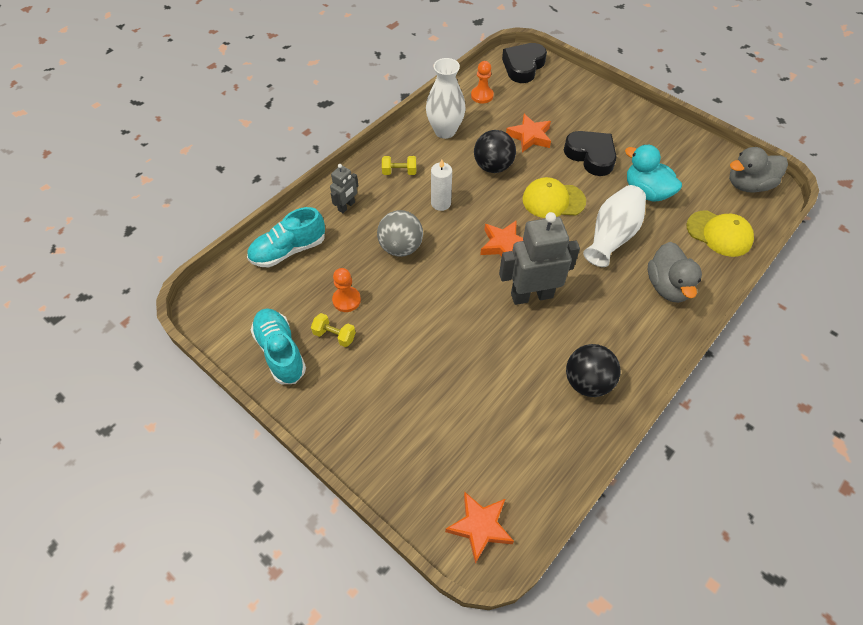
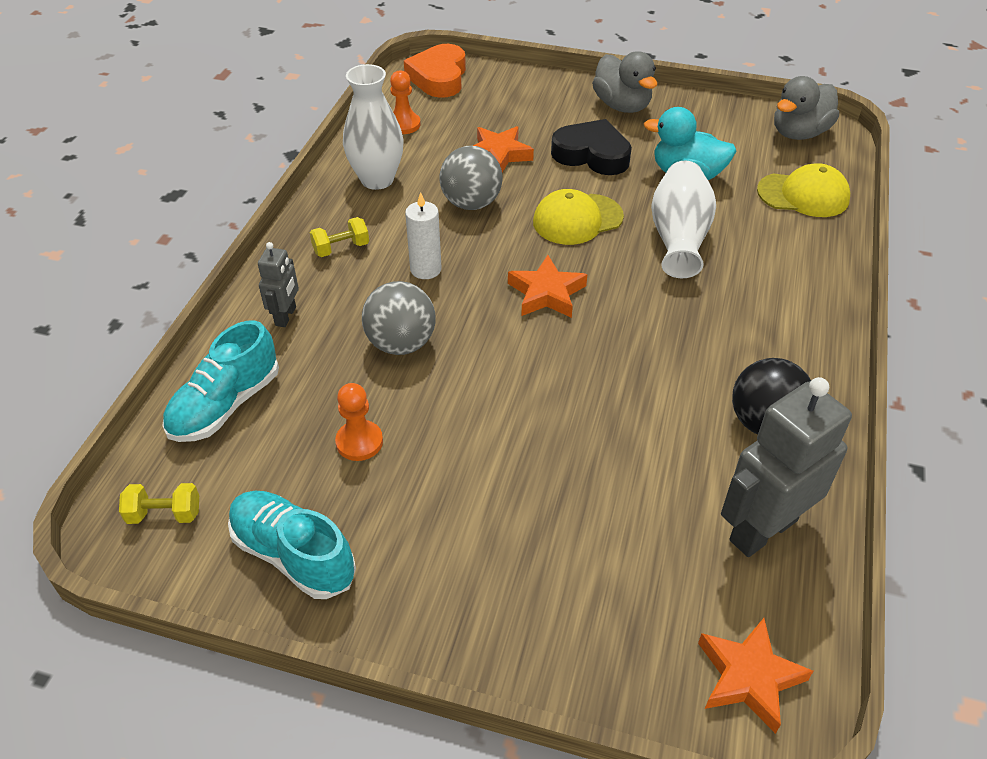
camera: 25 degrees left, 10 degrees down
(334, 335) = (369, 498): yellow dumbbell -> yellow dumbbell (164, 514)
(493, 166) = (471, 203): black ball -> grey ball
(523, 66) = (439, 77): black heart -> orange heart
(531, 295) = (622, 342): grey robot -> grey robot (762, 529)
(667, 286) = (785, 273): grey duck -> grey duck (622, 106)

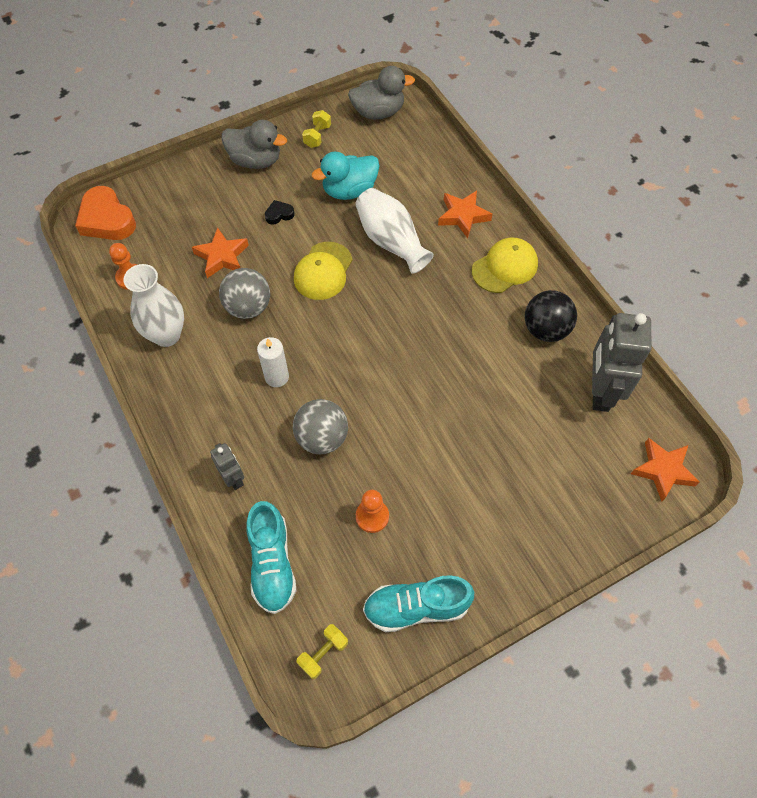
camera: 45 degrees left, 15 degrees up
(341, 248) = (207, 404): yellow dumbbell -> yellow dumbbell (317, 136)
(546, 293) = (362, 337): orange star -> orange star (463, 216)
(592, 154) = (279, 214): black heart -> black heart, size x0.47
(799, 133) = (378, 112): grey duck -> grey duck turned 105 degrees counterclockwise
(803, 195) = (424, 160): yellow cap -> yellow cap (505, 267)

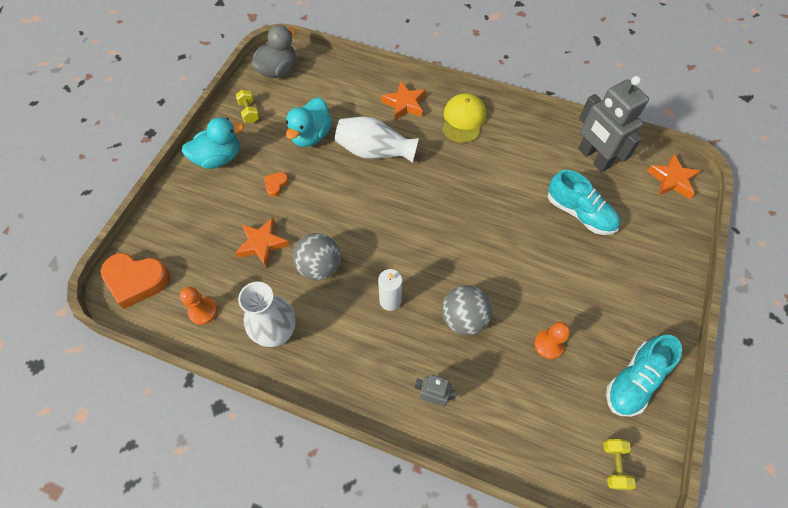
camera: 40 degrees left, 0 degrees up
(255, 161) = (219, 158): grey duck -> turquoise duck
(272, 563) = (520, 434): turquoise shoe -> turquoise shoe (579, 213)
(279, 214) = (276, 185): black heart -> orange heart
(323, 271) = (348, 203): yellow cap -> none
(545, 330) = (526, 142): black ball -> none

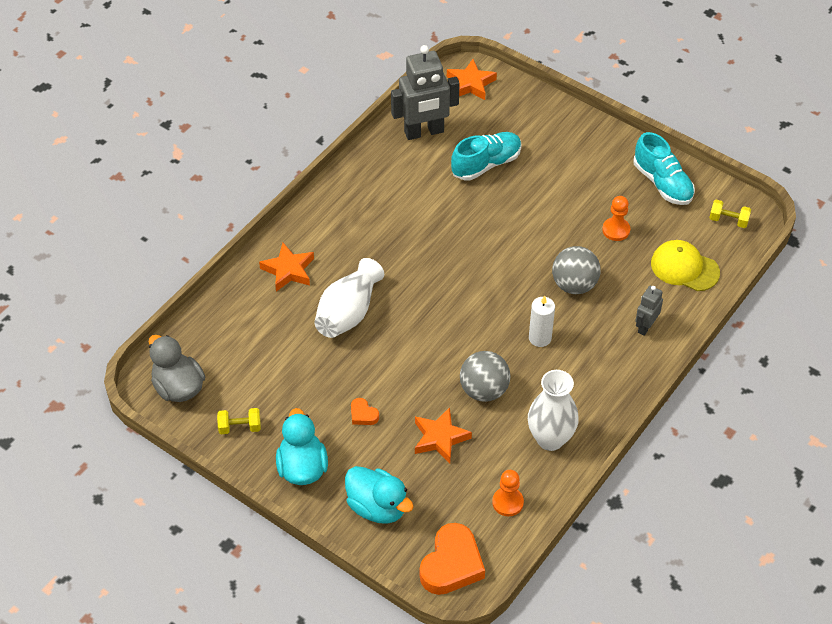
camera: 75 degrees left, 10 degrees down
(311, 135) = (302, 369): turquoise duck -> turquoise duck (377, 507)
(463, 120) = (333, 223): yellow cap -> yellow cap (684, 268)

